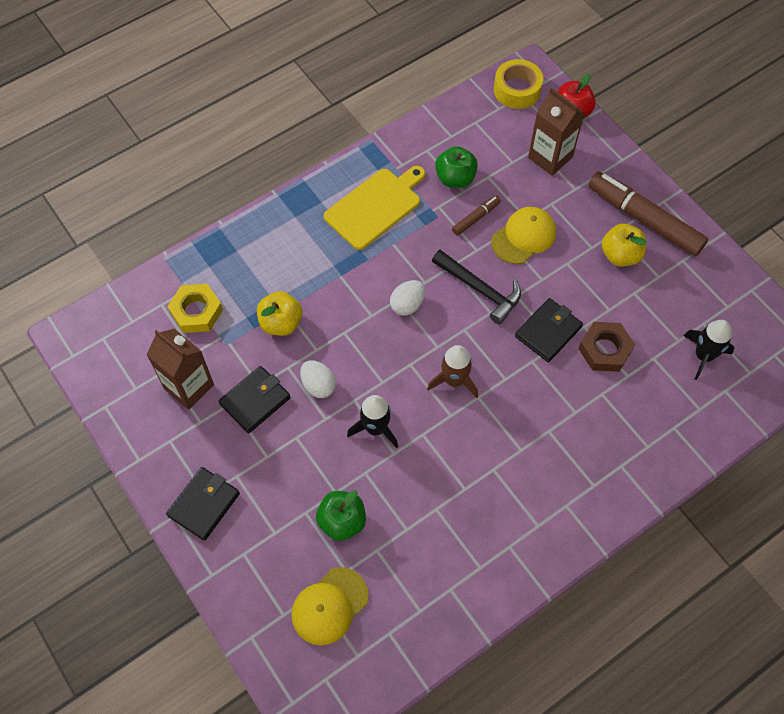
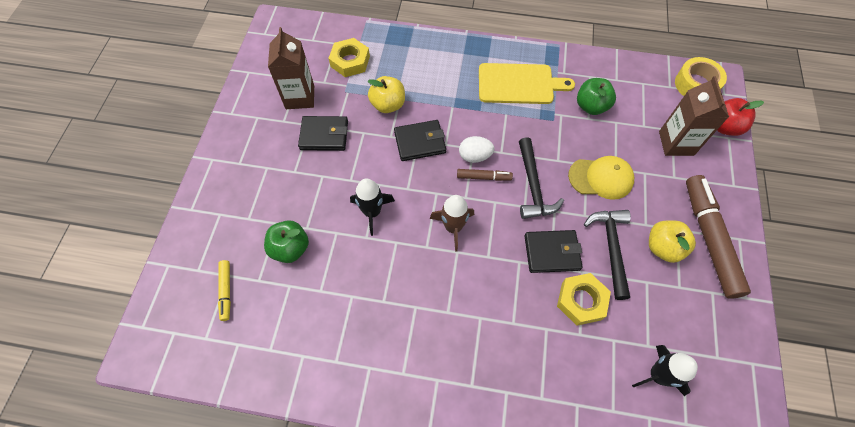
camera: 45 degrees right, 0 degrees up
(204, 504) = (232, 167): black wallet -> black wallet (420, 142)
(318, 385) = (368, 157): white egg -> none
(329, 606) = (226, 291): yellow cap -> yellow marker
(476, 218) = (579, 141): brown marker -> brown marker (483, 177)
(585, 288) = (611, 248): none -> black hammer
(605, 350) = (581, 301): brown nut -> yellow nut

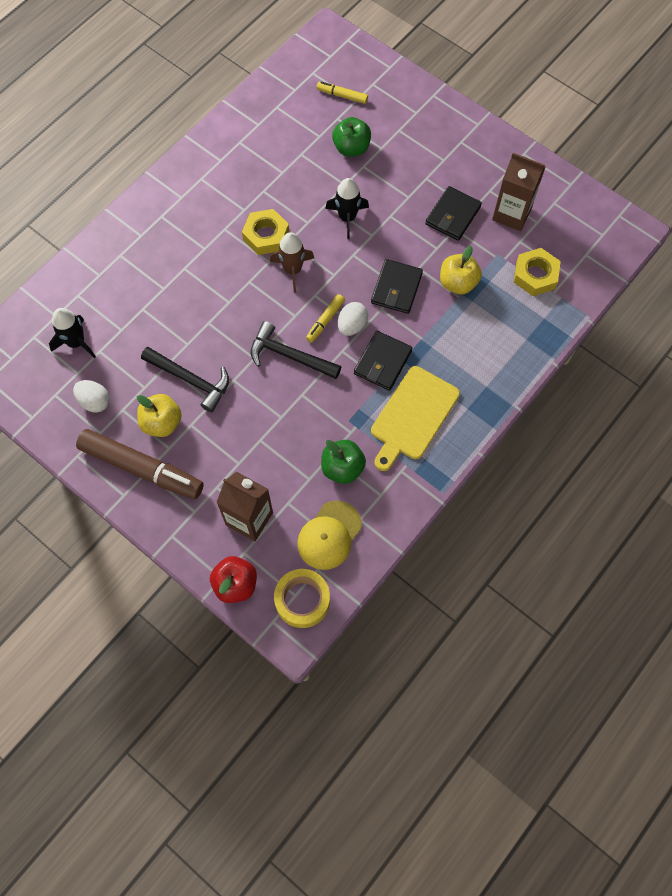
camera: 120 degrees right, 5 degrees up
(483, 177) = (325, 320): brown marker -> yellow marker
(552, 253) = (219, 331): black wallet -> black wallet (382, 362)
(581, 301) = (166, 327): yellow nut -> yellow nut (266, 235)
(601, 178) = (259, 419): yellow cap -> yellow cap (329, 535)
(693, 316) = (95, 401): none -> white egg

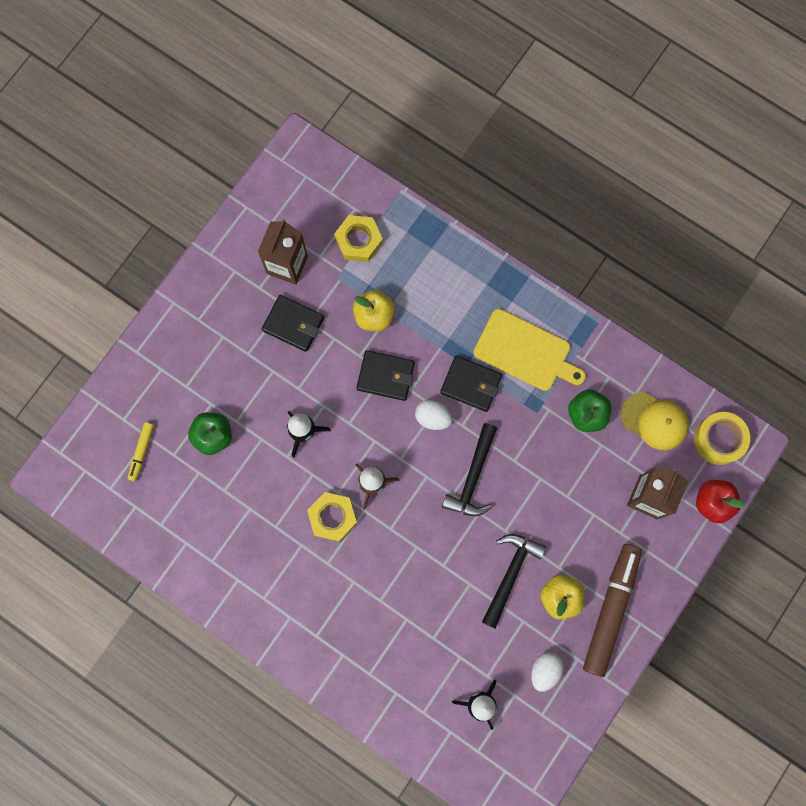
camera: 95 degrees left, 10 degrees up
(325, 320) = (429, 445): yellow marker -> none

